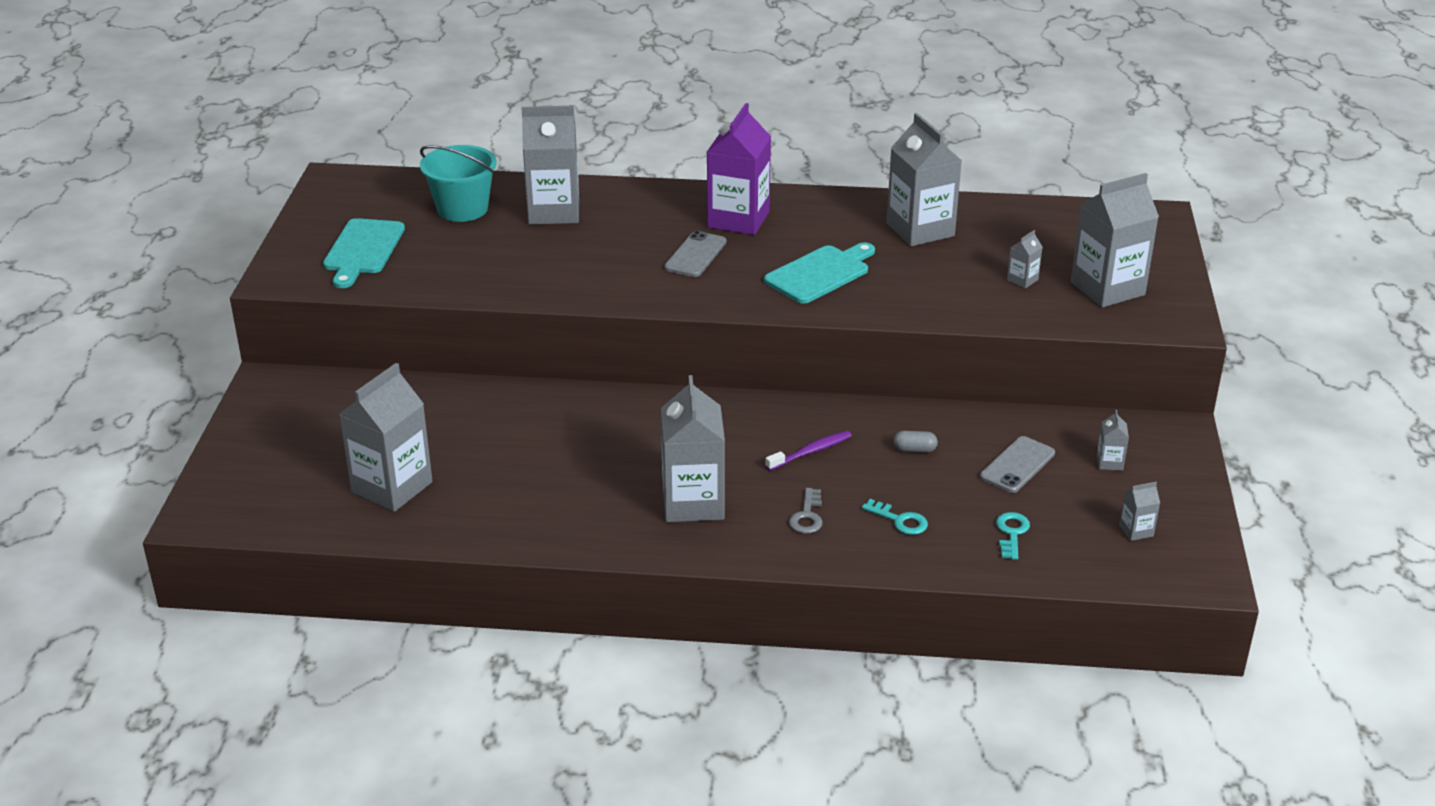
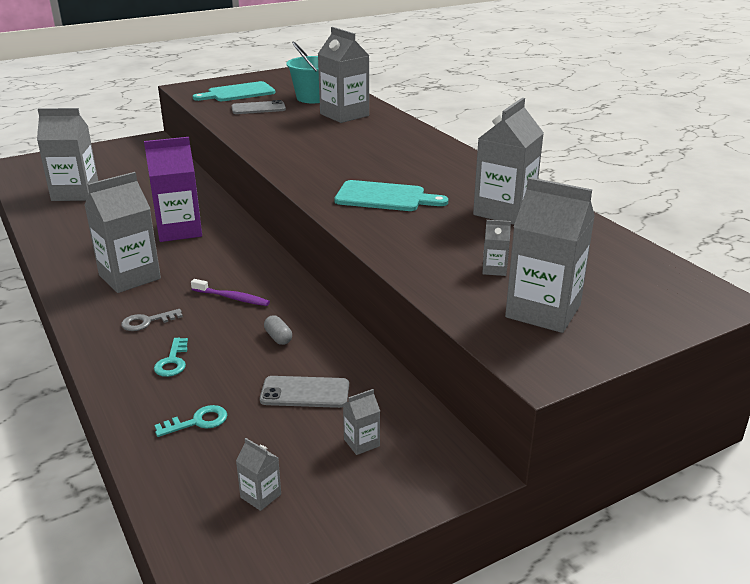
camera: 55 degrees right, 5 degrees down
(695, 255) = (350, 158): grey phone -> grey phone (258, 108)
(738, 219) = (416, 157): purple carton -> purple carton (179, 230)

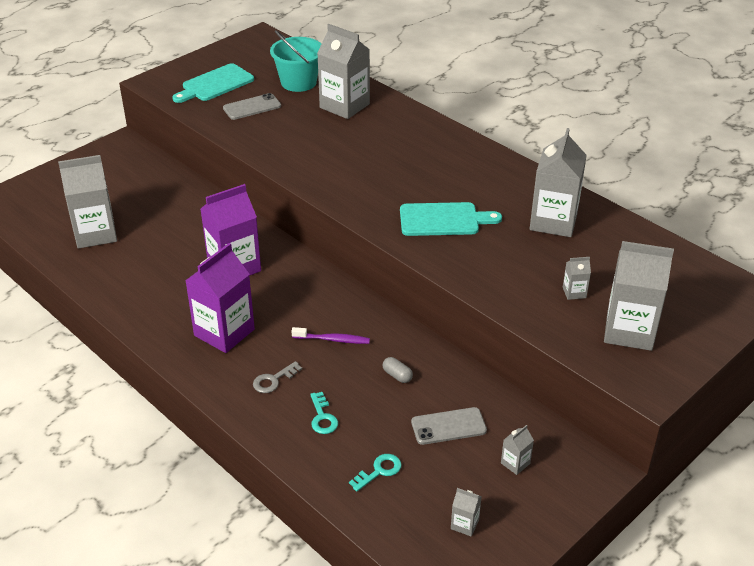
camera: 15 degrees left, 10 degrees up
(129, 277) = (224, 332): grey carton -> purple carton

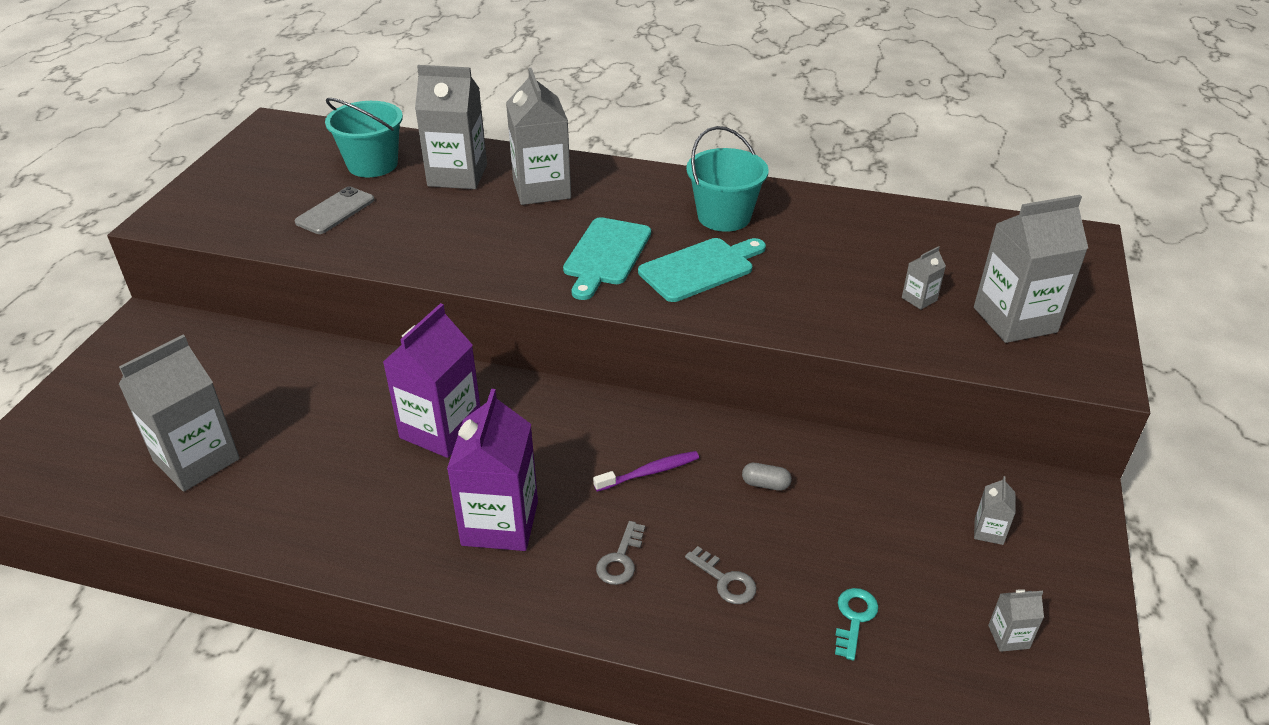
camera: 30 degrees left, 0 degrees up
(215, 84) = (258, 197): turquoise cutting board -> turquoise cutting board (606, 255)
(322, 417) = (725, 580): turquoise key -> grey key
(448, 426) = (879, 521): grey phone -> none
(494, 190) = (724, 216): none -> turquoise bucket
(553, 221) = (820, 229): grey carton -> grey carton (541, 189)

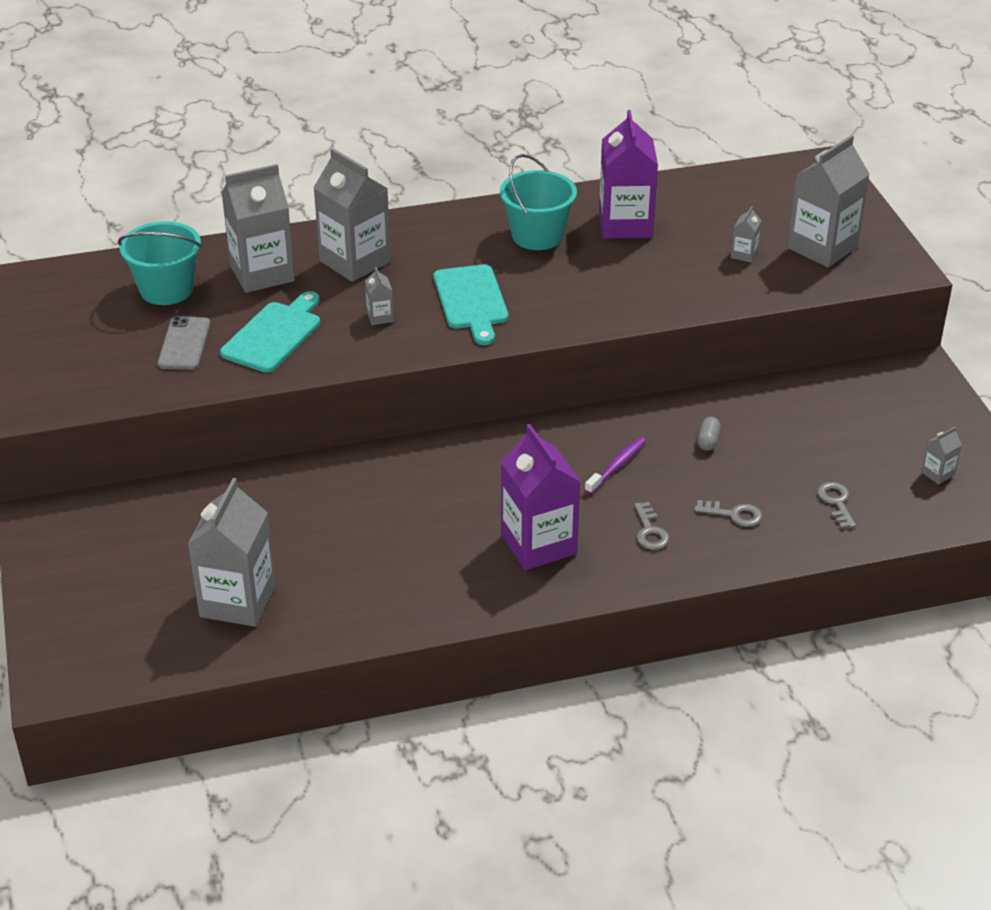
camera: 30 degrees left, 0 degrees up
(441, 429) = (422, 499): purple carton -> purple carton (625, 224)
(700, 268) = (559, 286): turquoise cutting board -> turquoise cutting board (274, 335)
(765, 484) = (708, 441): grey capsule -> grey capsule turned 60 degrees counterclockwise
(854, 618) = (836, 502): turquoise key -> grey key
(988, 531) = (881, 413): grey carton -> grey carton (380, 317)

